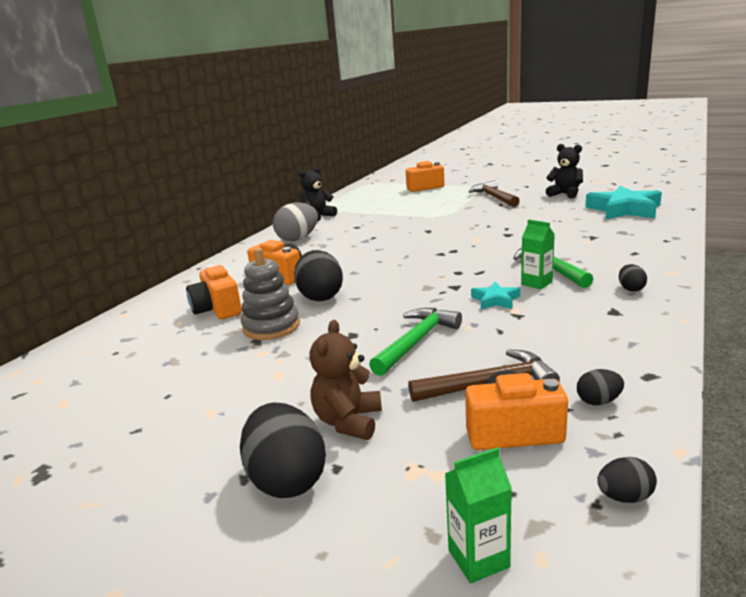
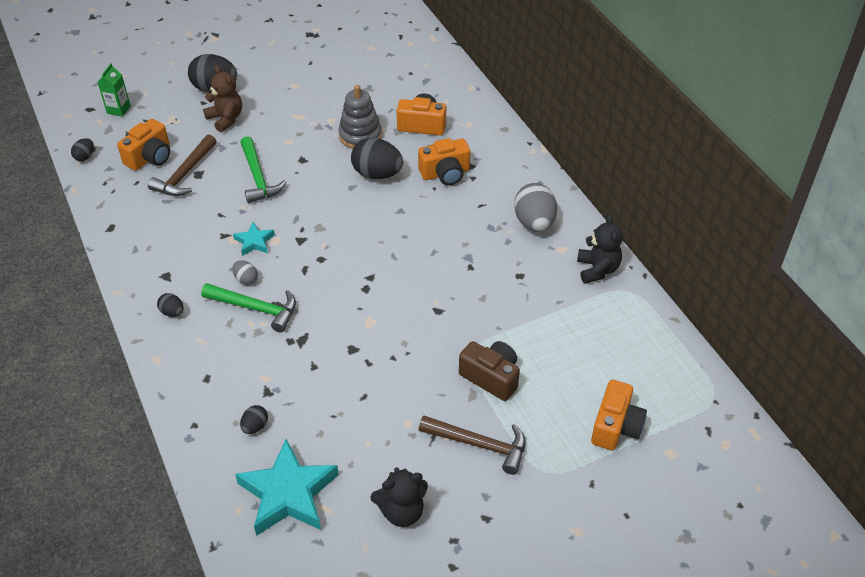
camera: 125 degrees right, 25 degrees up
(448, 208) = (491, 377): none -> brown camera
(536, 283) = (246, 279): green carton -> grey egg
(598, 401) = (124, 195): black egg -> black egg (255, 426)

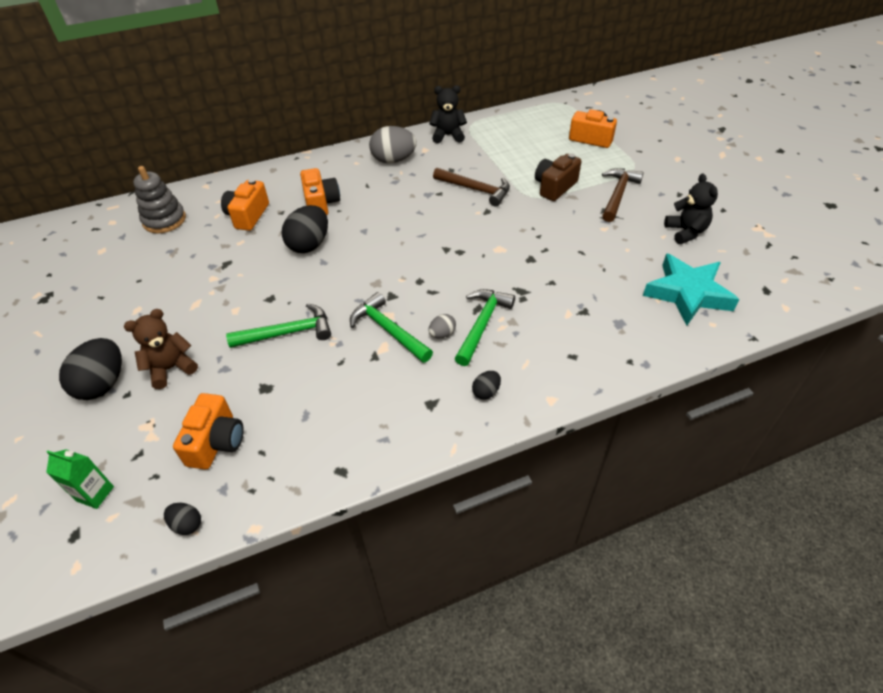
camera: 85 degrees left, 0 degrees up
(150, 157) = (216, 442): orange camera -> orange camera turned 60 degrees clockwise
(185, 174) = (261, 401): brown hammer -> brown hammer (475, 189)
(254, 242) = (388, 330): turquoise star -> green hammer
(255, 426) = (624, 317): black egg -> none
(360, 135) = (247, 256): grey stacking toy -> grey stacking toy (164, 220)

